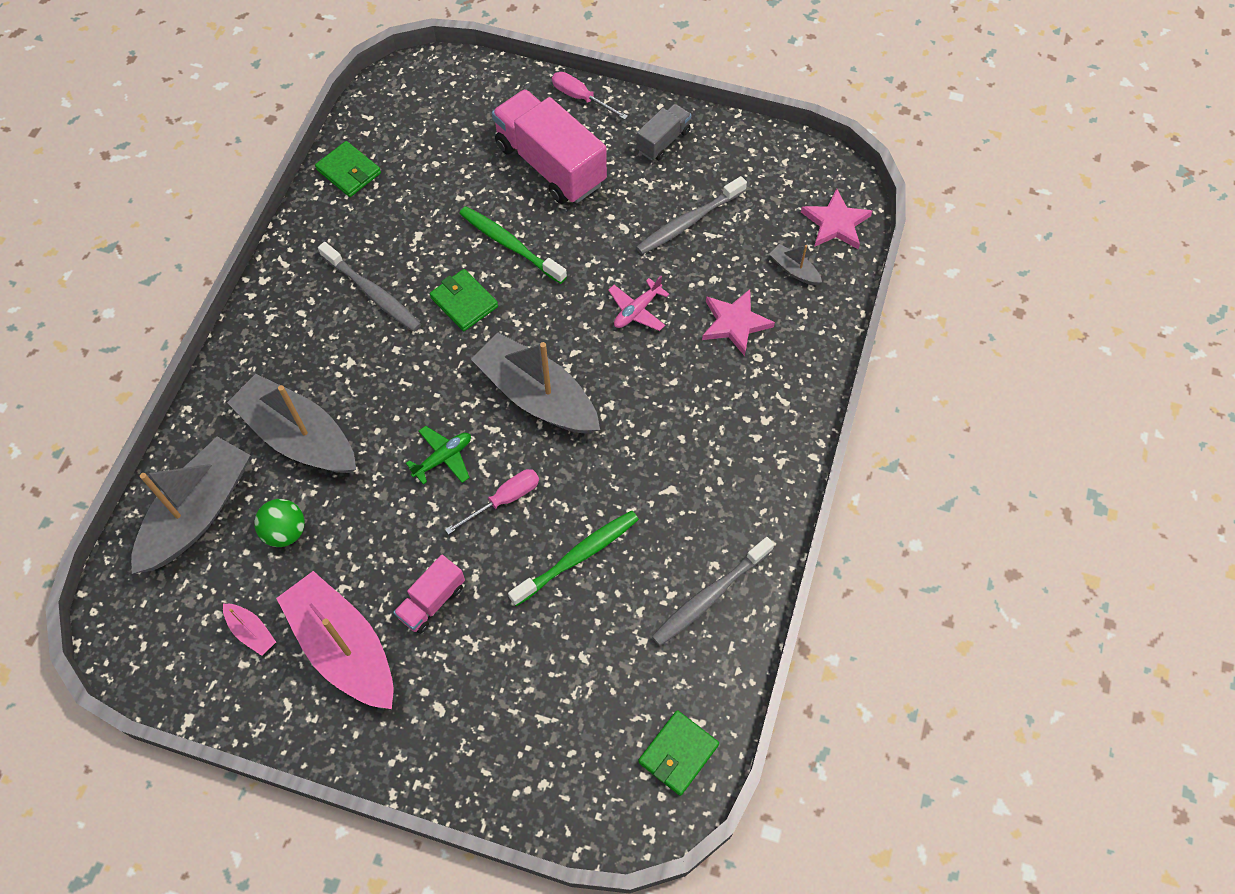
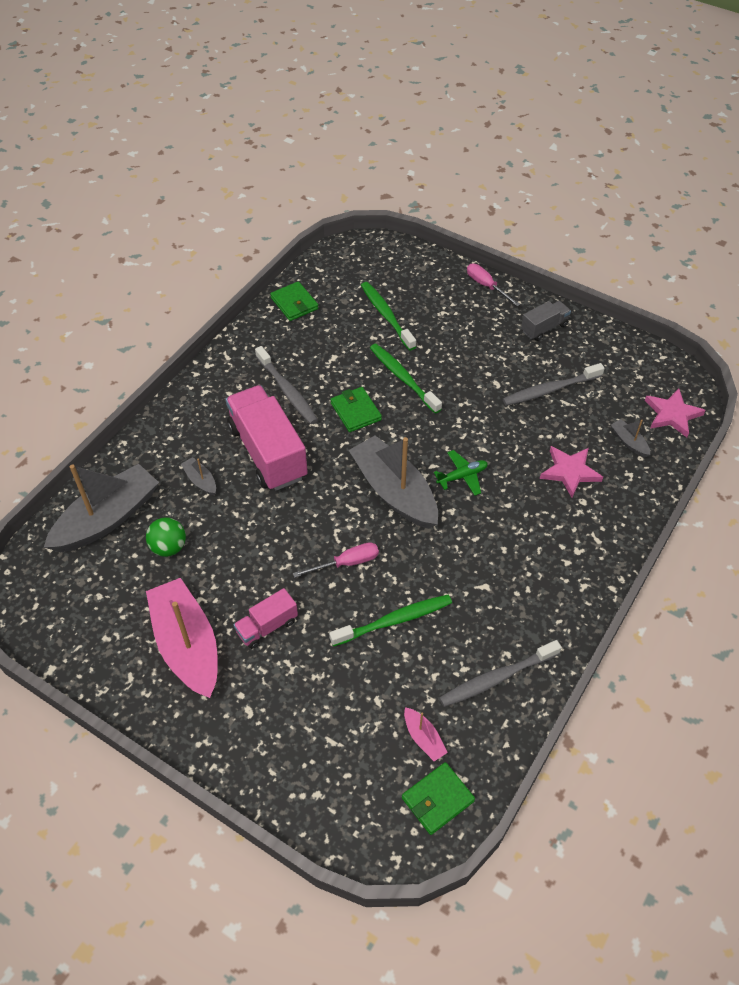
camera: 15 degrees right, 10 degrees down
(251, 632) = (120, 615): pink boat -> pink boat (423, 738)
(299, 436) = (200, 480): grey boat -> grey boat, size x0.43
(443, 458) = (307, 521): green plane -> green plane (462, 476)
(468, 164) = (386, 315): none -> green toothbrush
(550, 165) = (450, 328): pink truck -> pink truck (268, 452)
(637, 310) = (491, 445): pink plane -> none

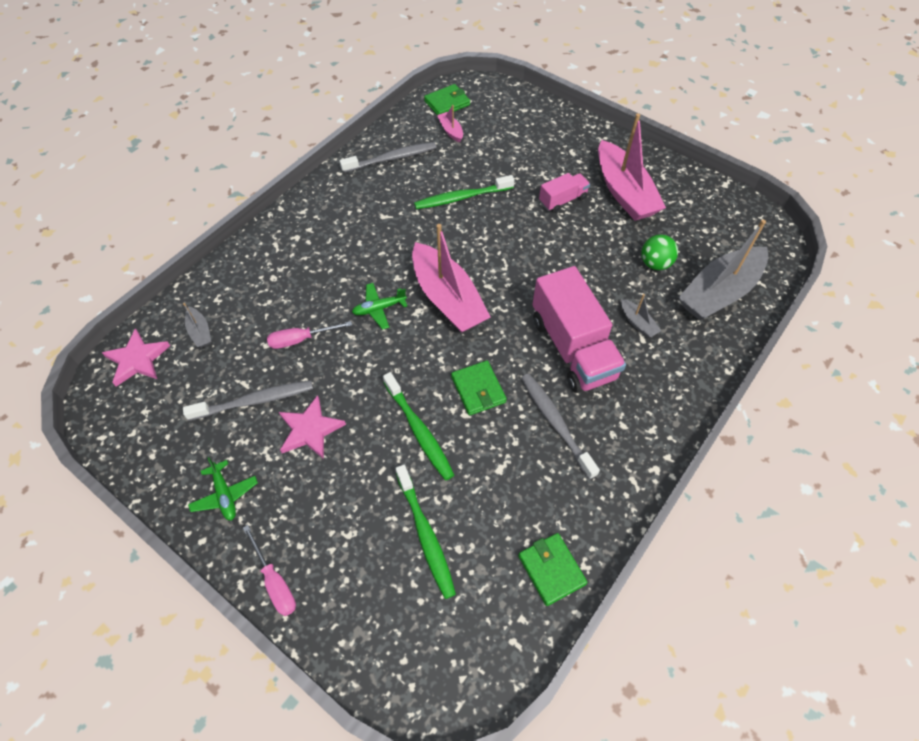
camera: 175 degrees left, 5 degrees up
(347, 563) = (497, 240): pink screwdriver -> pink screwdriver (300, 339)
(394, 491) = (447, 299): grey boat -> pink boat
(544, 328) = (225, 495): grey truck -> green plane
(569, 472) = (273, 306): pink star -> pink star (310, 430)

